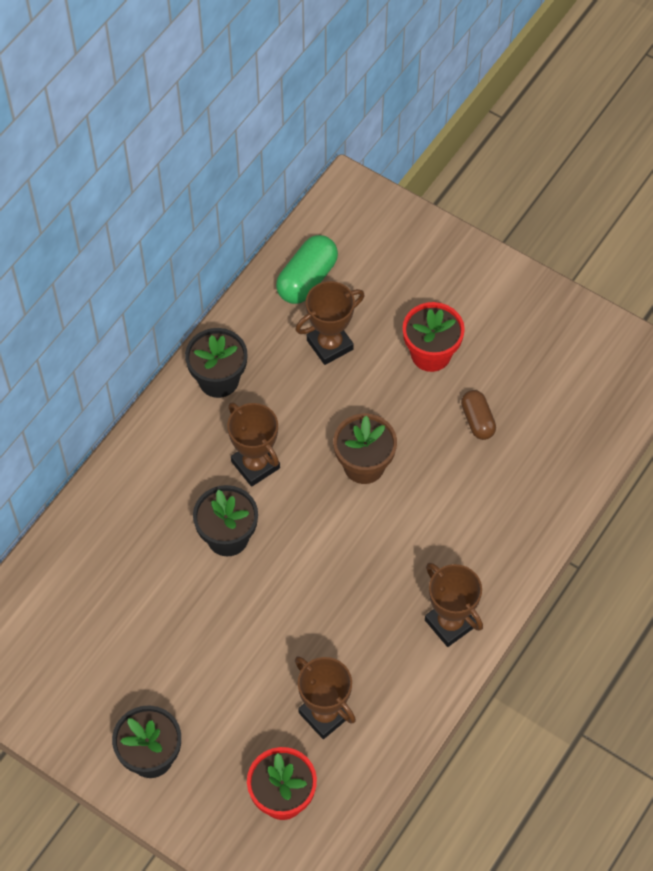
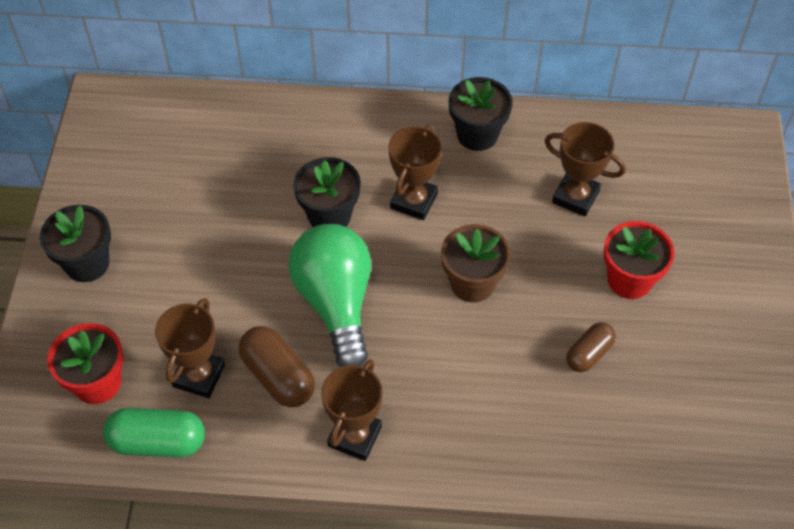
camera: 60 degrees right, 5 degrees down
(307, 279) = (628, 148): green capsule -> green capsule (158, 442)
(319, 576) = (336, 303): none -> green light bulb
(362, 653) = (278, 376): none -> brown capsule

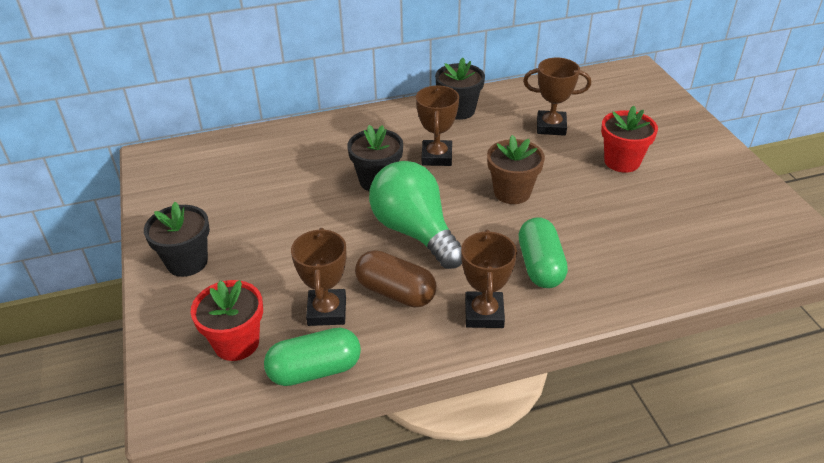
camera: 20 degrees left, 15 degrees down
(447, 396) = (540, 266): none -> green capsule
(589, 354) = (625, 210): brown capsule -> none

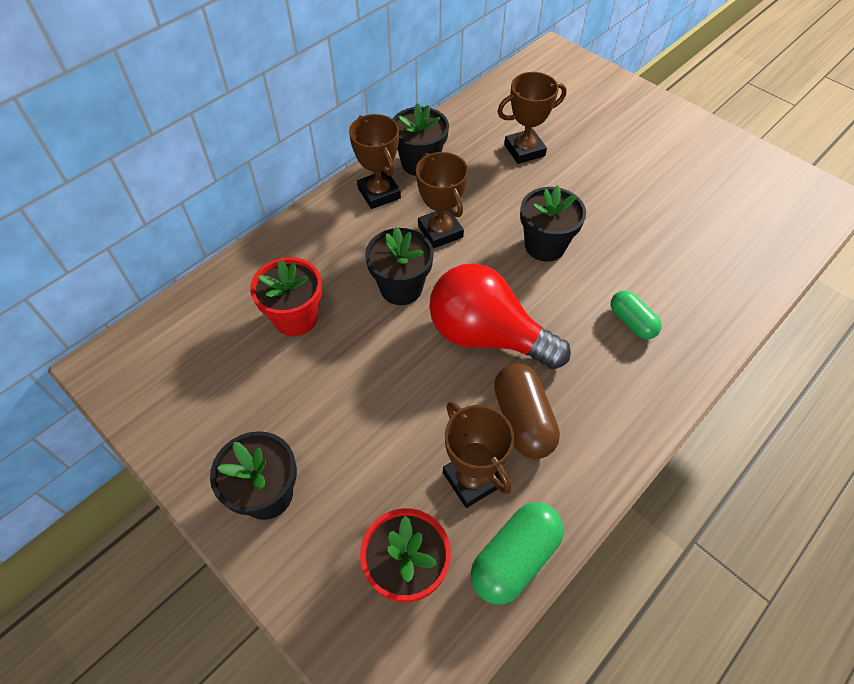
camera: 30 degrees left, 15 degrees up
(395, 292) = (523, 420): brown capsule -> brown capsule turned 75 degrees clockwise
(414, 232) = (487, 336): green light bulb -> red light bulb
(484, 314) = (623, 403): brown trophy -> brown trophy (379, 193)
(512, 192) = (545, 246): brown flower pot -> black flower pot
(540, 266) = (631, 322): green capsule -> green capsule, size x0.64
(622, 161) = (616, 168): red flower pot -> red flower pot (295, 318)

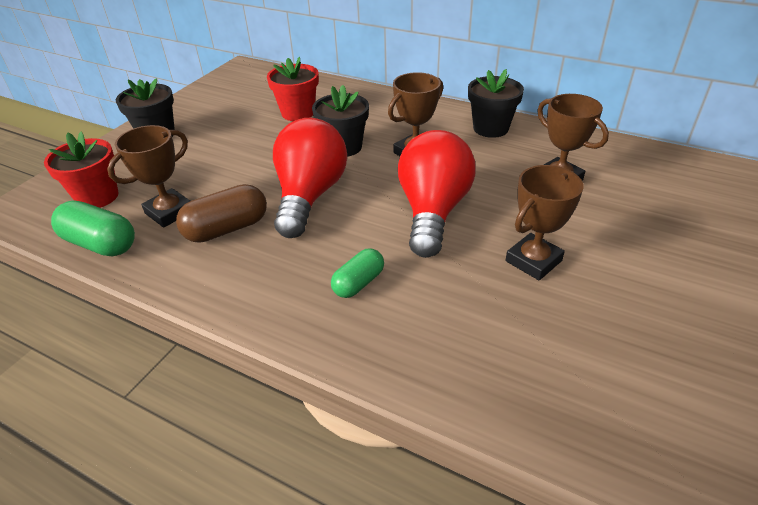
camera: 75 degrees right, 15 degrees down
(379, 193) = (440, 118): brown trophy -> brown trophy (533, 261)
(545, 246) = (432, 211): black flower pot -> red light bulb

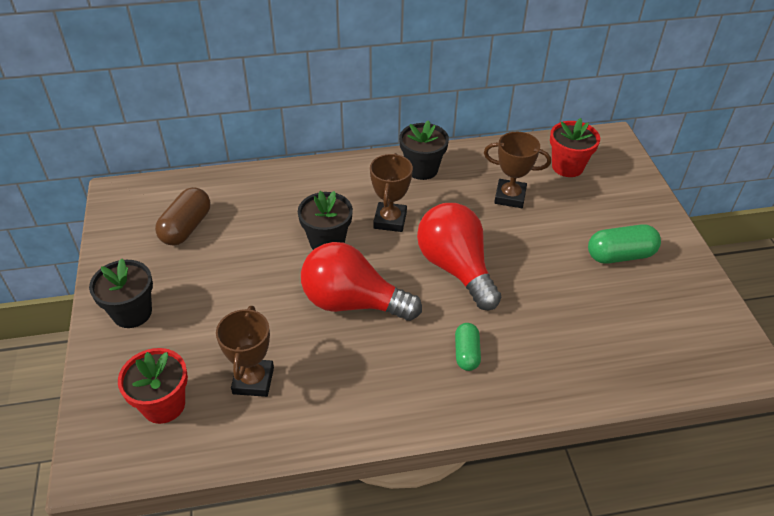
camera: 40 degrees left, 5 degrees up
(101, 244) = (231, 442): green capsule -> green capsule (620, 255)
(227, 229) = (322, 367): brown capsule -> brown capsule (186, 227)
(298, 113) = (244, 224): red flower pot -> red flower pot (567, 167)
(309, 196) = (352, 302): red light bulb -> red light bulb turned 45 degrees counterclockwise
(533, 261) = (553, 273): brown trophy -> none

